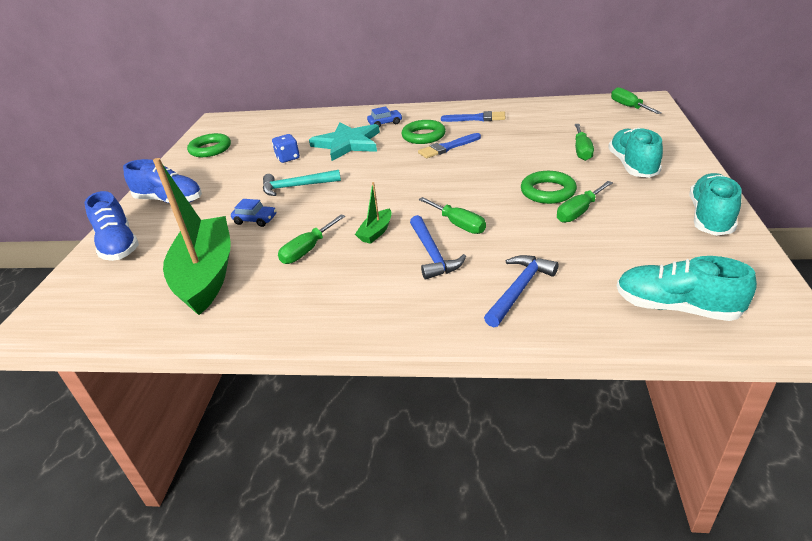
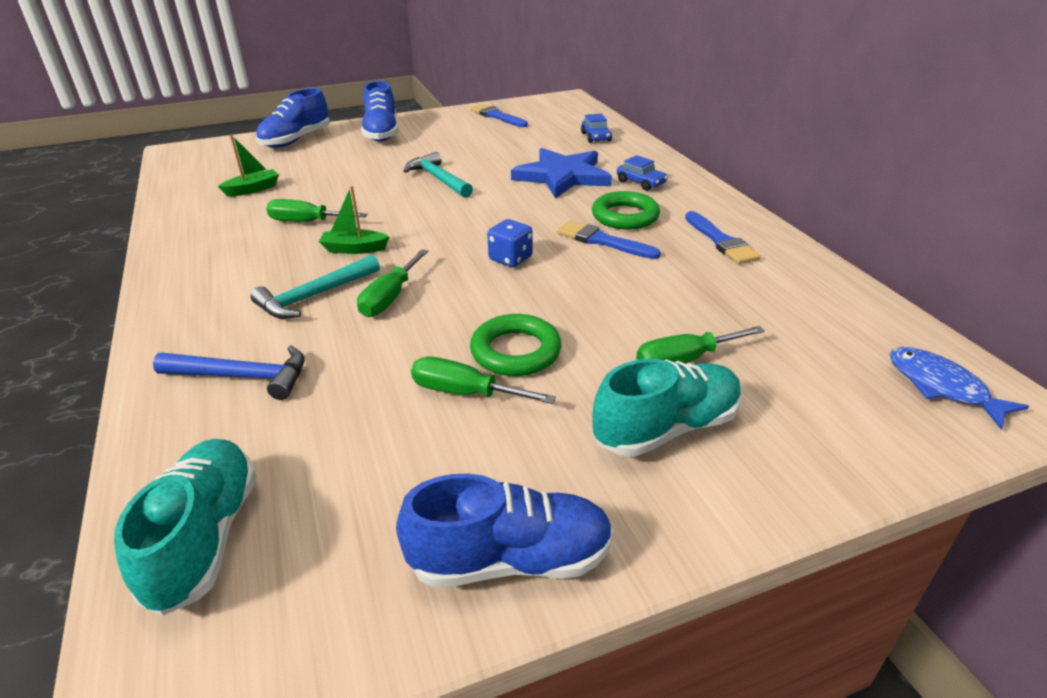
camera: 60 degrees right, 0 degrees up
(206, 275) = (253, 189): green boat -> green boat, size x0.42
(210, 149) = (497, 116): green ring -> blue brush
(255, 220) = (359, 180): blue car -> blue car (596, 137)
(288, 158) = (502, 156): blue dice -> blue dice (510, 259)
(347, 143) = (562, 176): turquoise star -> blue star
(432, 254) = (314, 296): blue hammer -> turquoise hammer
(629, 107) = (941, 387): green screwdriver -> blue fish
(710, 217) = (510, 559): turquoise shoe -> blue shoe

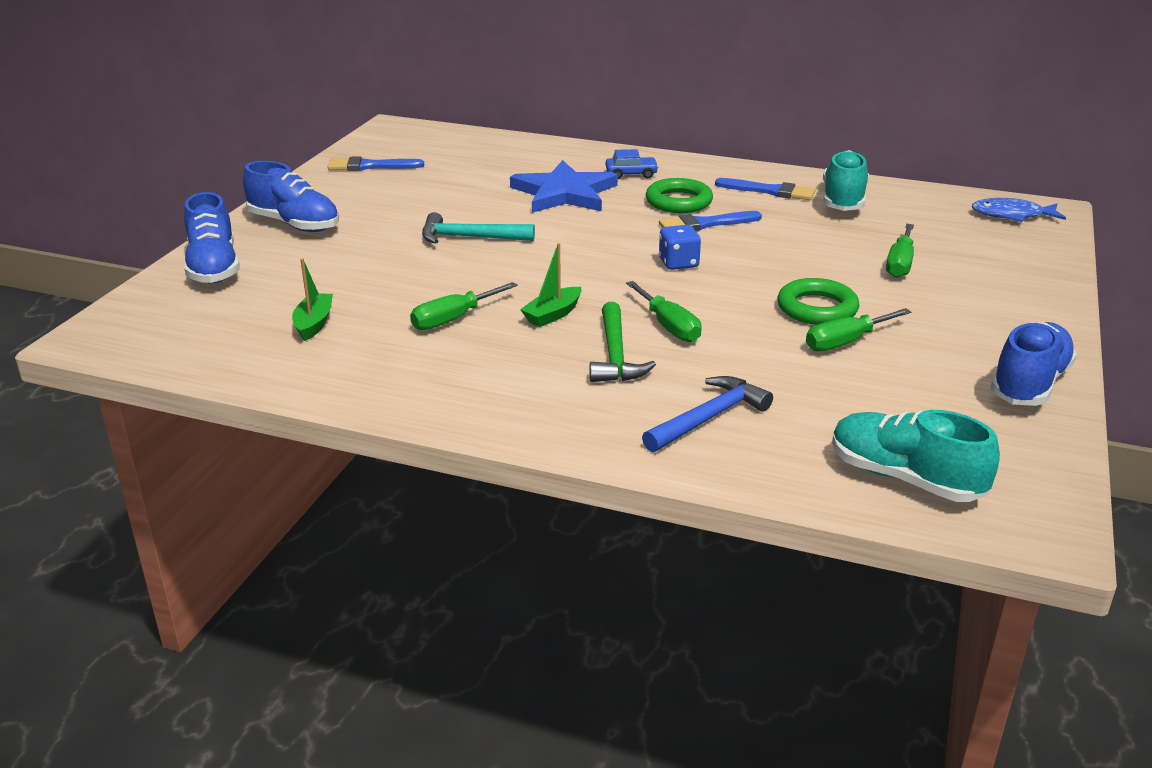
camera: 50 degrees left, 5 degrees down
(314, 296) = (615, 355): turquoise hammer -> green hammer
(596, 137) = (509, 152): blue car -> none
(666, 428) = (962, 297): turquoise shoe -> turquoise shoe (843, 200)

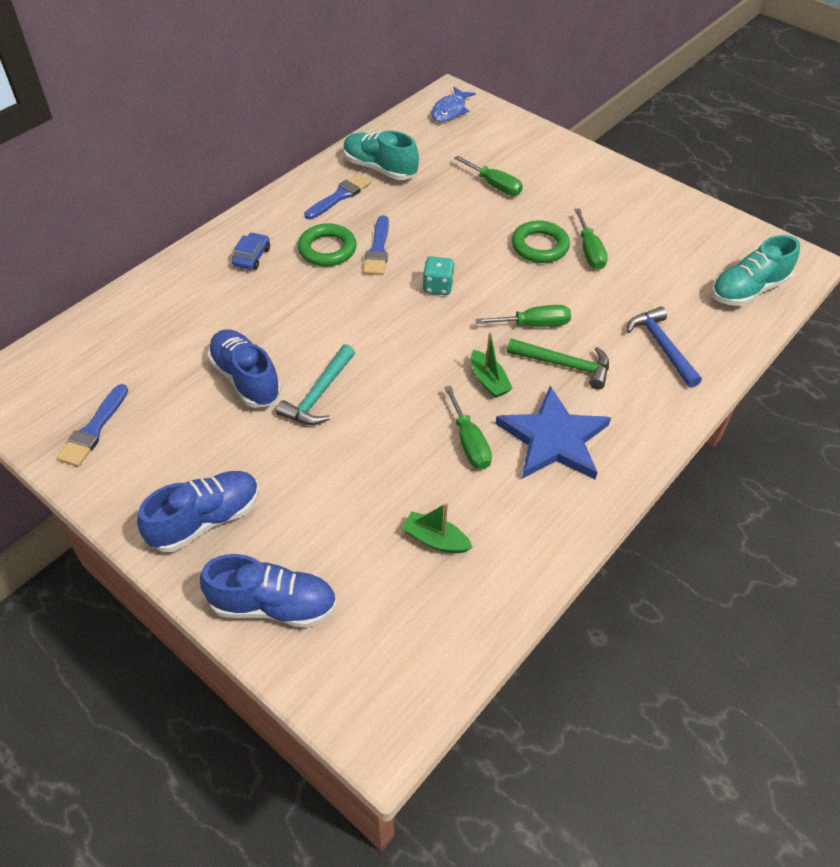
camera: 70 degrees left, 20 degrees up
(564, 193) = (263, 309): blue star -> blue star (553, 439)
(678, 263) = (438, 286): blue dice -> turquoise dice
(1029, 384) = (665, 202): blue shoe -> blue shoe (246, 379)

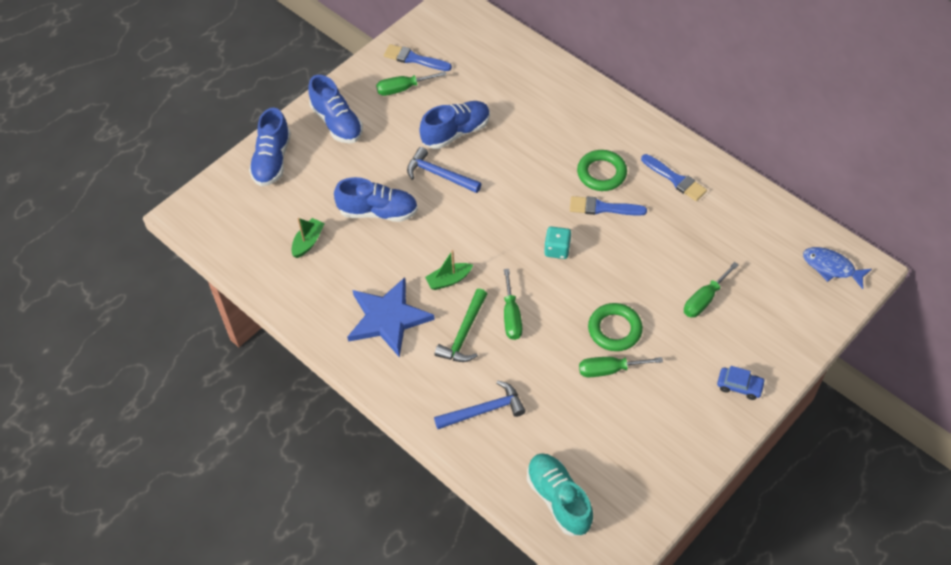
camera: 95 degrees right, 5 degrees up
(252, 257) = (589, 125): blue car -> blue car (739, 386)
(319, 394) = (439, 175): turquoise hammer -> blue hammer
(380, 169) = (720, 208): turquoise shoe -> none
(381, 458) = (378, 212): none -> blue shoe
(469, 442) = (388, 264): green screwdriver -> green screwdriver (403, 89)

